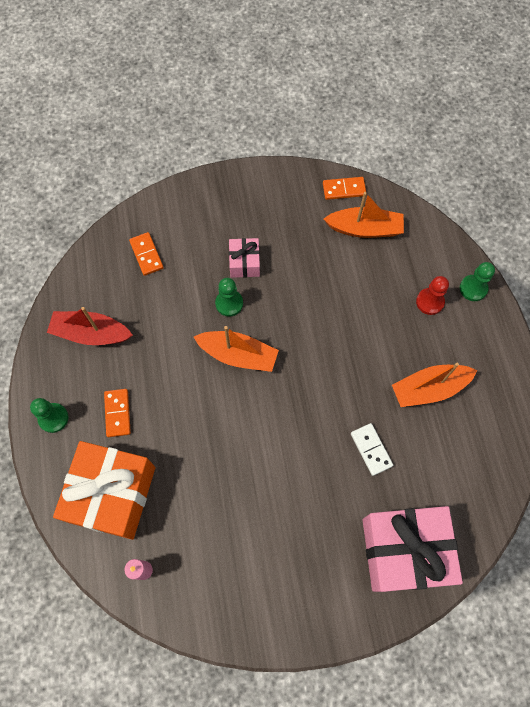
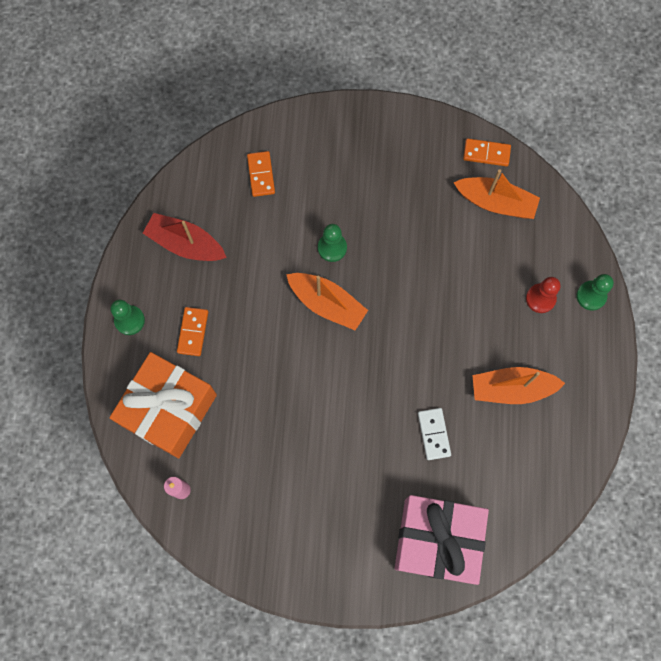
camera: 15 degrees right, 5 degrees up
(244, 263) = (359, 208): pink gift -> none

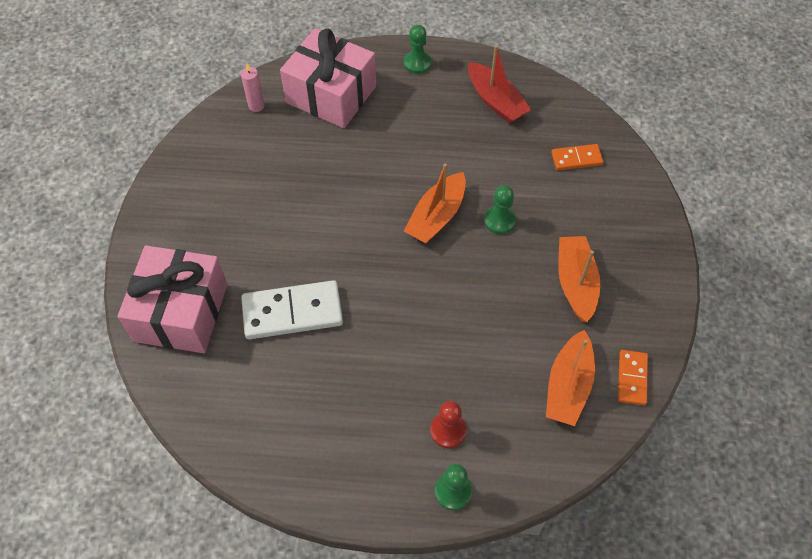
camera: 90 degrees right, 15 degrees down
(169, 410) = (331, 94): orange gift -> pink gift
(186, 244) = (495, 101): red boat -> red boat turned 120 degrees clockwise
(193, 332) = (406, 109): orange domino -> none
(433, 434) = (292, 312): white domino -> white domino, size x1.82
(511, 388) = (339, 393): orange boat -> orange boat (575, 283)

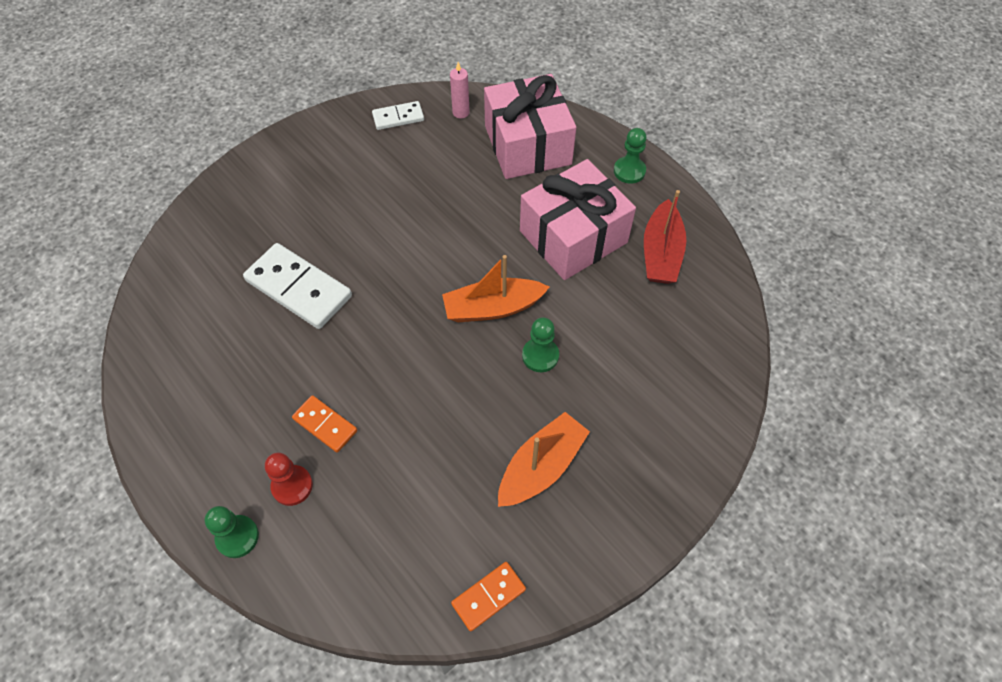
camera: 45 degrees right, 0 degrees up
(181, 312) = (230, 223): pink gift -> pink gift (573, 237)
(214, 142) = (398, 117): none -> white domino
(568, 386) = (426, 546): orange boat -> none
(576, 158) = (676, 361): orange domino -> orange domino (325, 425)

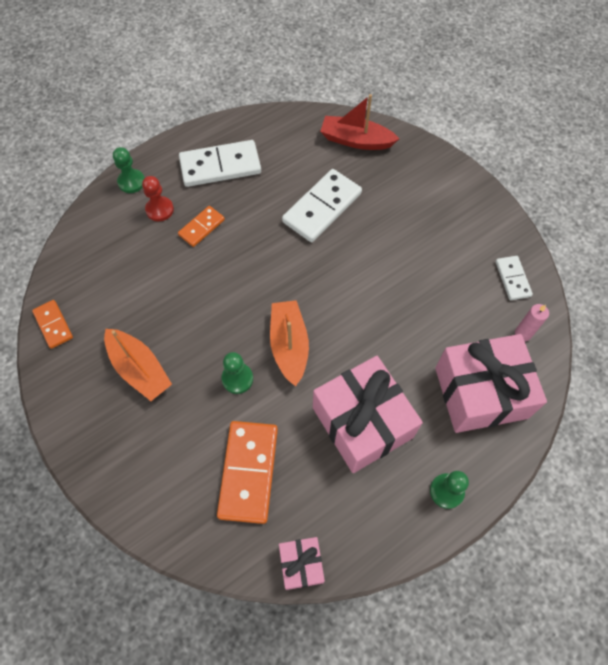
camera: 95 degrees right, 5 degrees up
(218, 415) = (220, 166): none -> white domino
(645, 332) = (249, 472): none -> orange domino
(661, 253) = (338, 505): red boat -> red boat (356, 140)
(724, 279) = (301, 564): none -> pink gift

